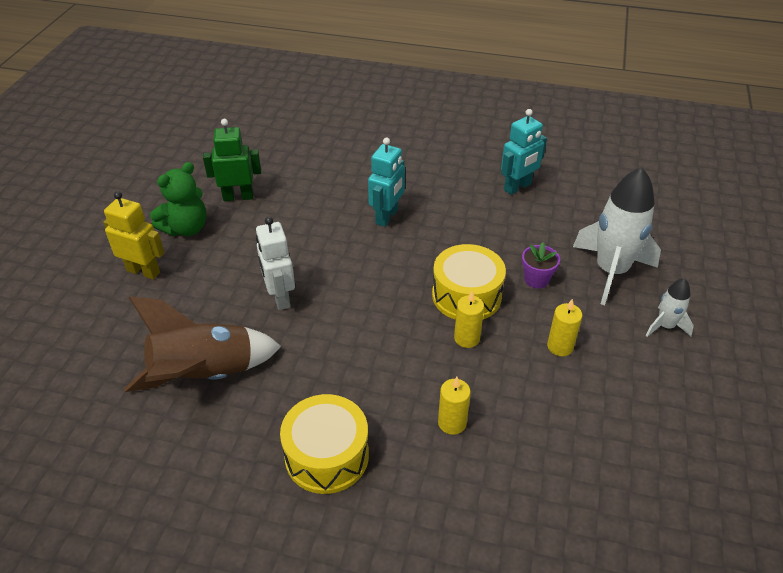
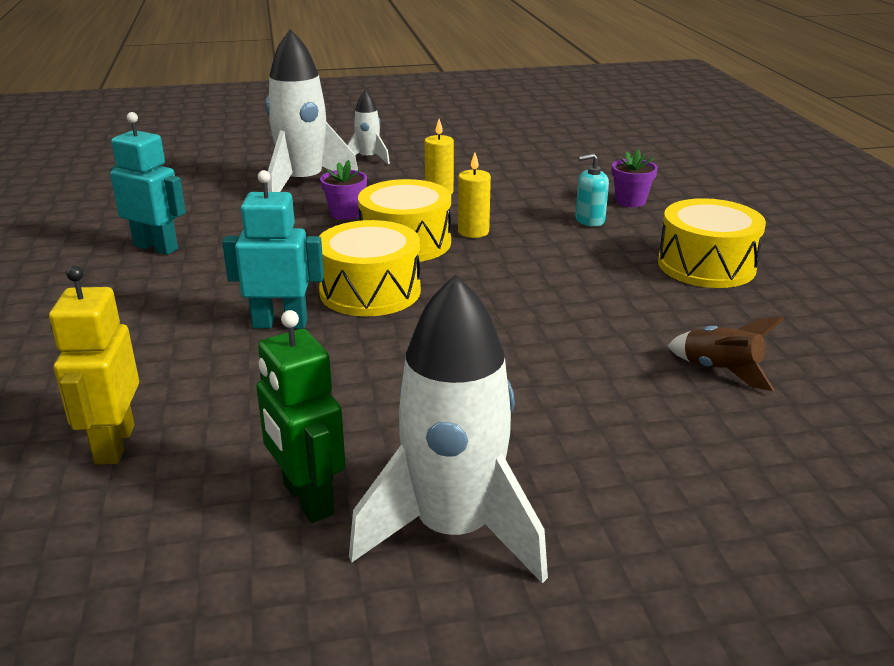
camera: 115 degrees left, 15 degrees down
(143, 271) = (613, 530): yellow robot -> yellow robot (114, 444)
(186, 228) = (453, 530): green teddy bear -> white rocket
(204, 375) = (720, 371): brown rocket -> brown rocket, size x0.49
(280, 297) = (529, 360): white robot -> none
(403, 259) = (370, 291): none -> yellow drum
(452, 423) = (589, 220): yellow candle -> turquoise soap dispenser
(479, 478) = (630, 201): none -> purple flower pot

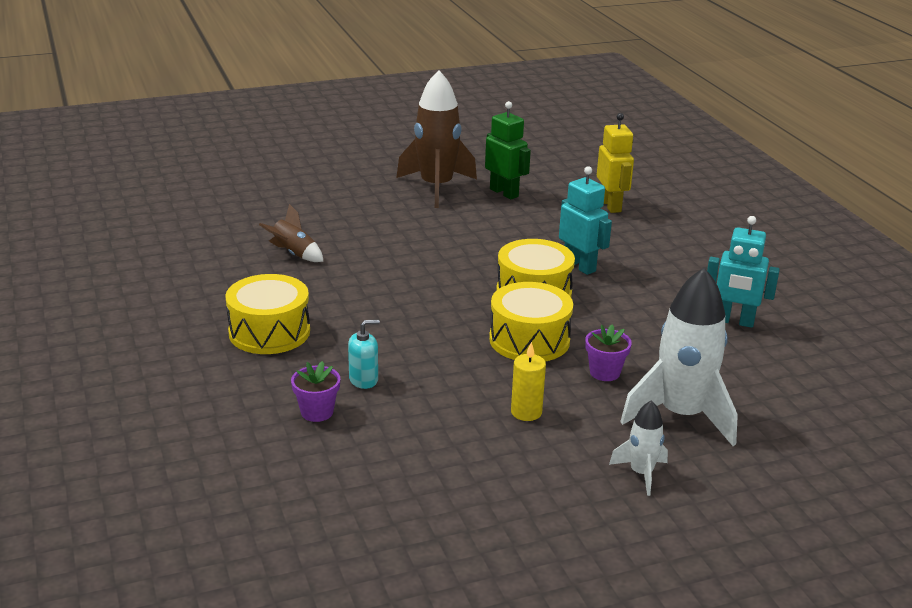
camera: 170 degrees right, 0 degrees up
(280, 324) = (579, 266): turquoise robot -> turquoise robot turned 120 degrees counterclockwise
(453, 530) = (436, 187): white rocket -> brown rocket
(473, 232) = (473, 357): yellow candle -> none

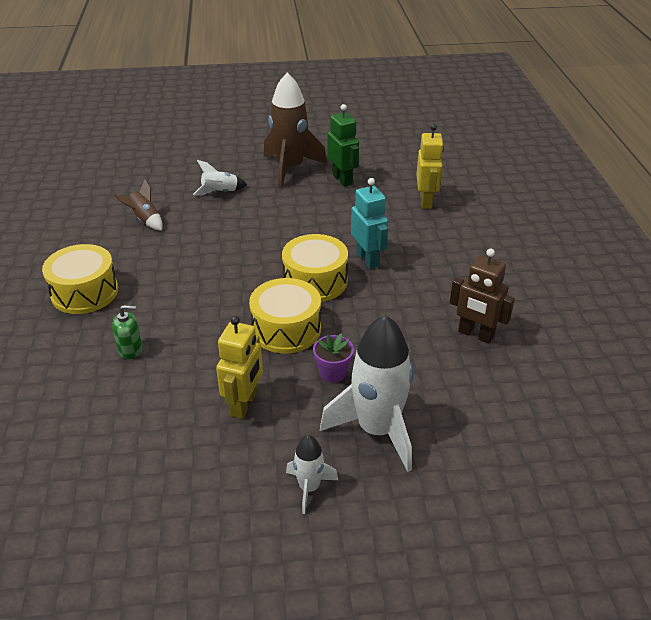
camera: 15 degrees right, 10 degrees up
(317, 412) = (77, 376): purple flower pot -> none
(363, 379) = (131, 350): turquoise soap dispenser -> green soap dispenser
(367, 218) = (220, 192): none -> white rocket
(526, 412) = (244, 404): yellow candle -> yellow robot
(734, 321) = (475, 334): turquoise robot -> brown robot

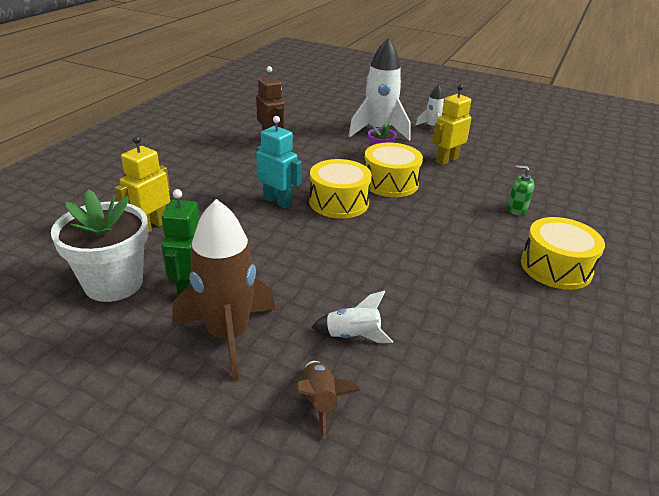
camera: 150 degrees left, 5 degrees down
(145, 220) = (472, 331): brown rocket -> brown rocket (320, 402)
(368, 259) = (278, 201): turquoise robot -> turquoise robot turned 120 degrees clockwise
(388, 166) = (113, 283): none -> white flower pot

